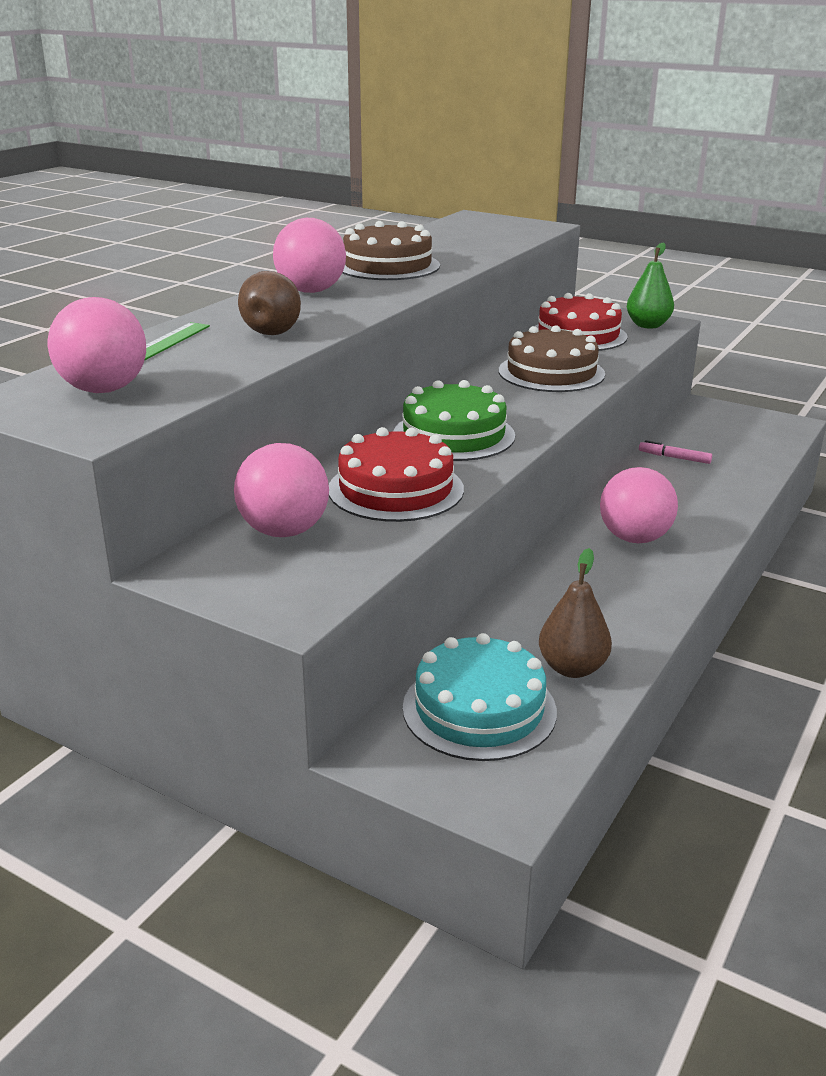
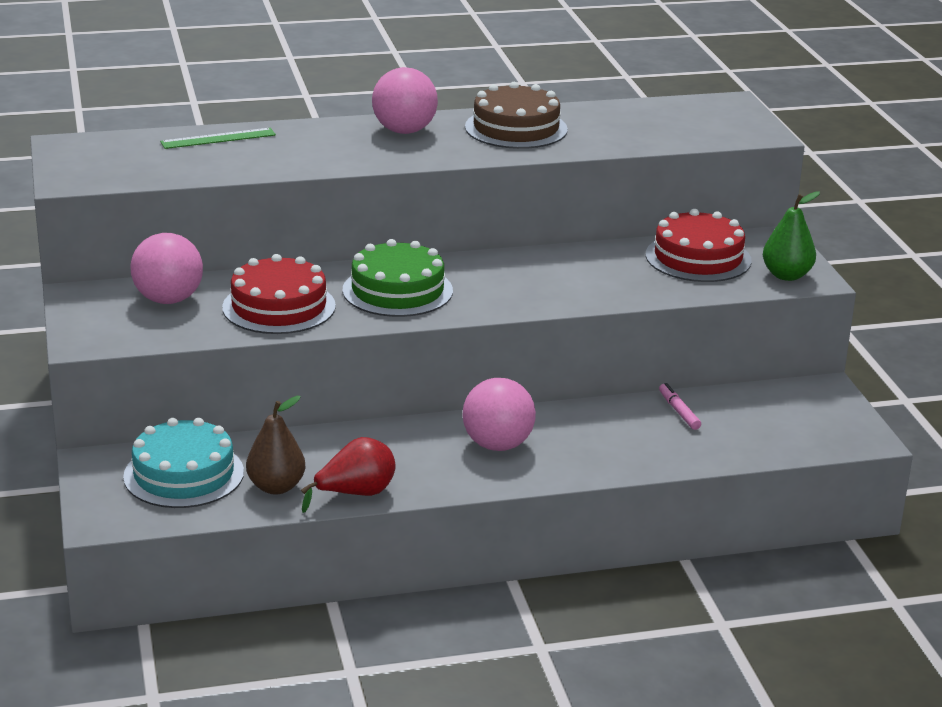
camera: 45 degrees right, 0 degrees up
(103, 390) = (124, 158): pink ball -> none
(275, 329) = (305, 154): brown pear -> none
(551, 372) = (587, 278): brown cake -> none
(636, 634) = (355, 494): none -> red pear

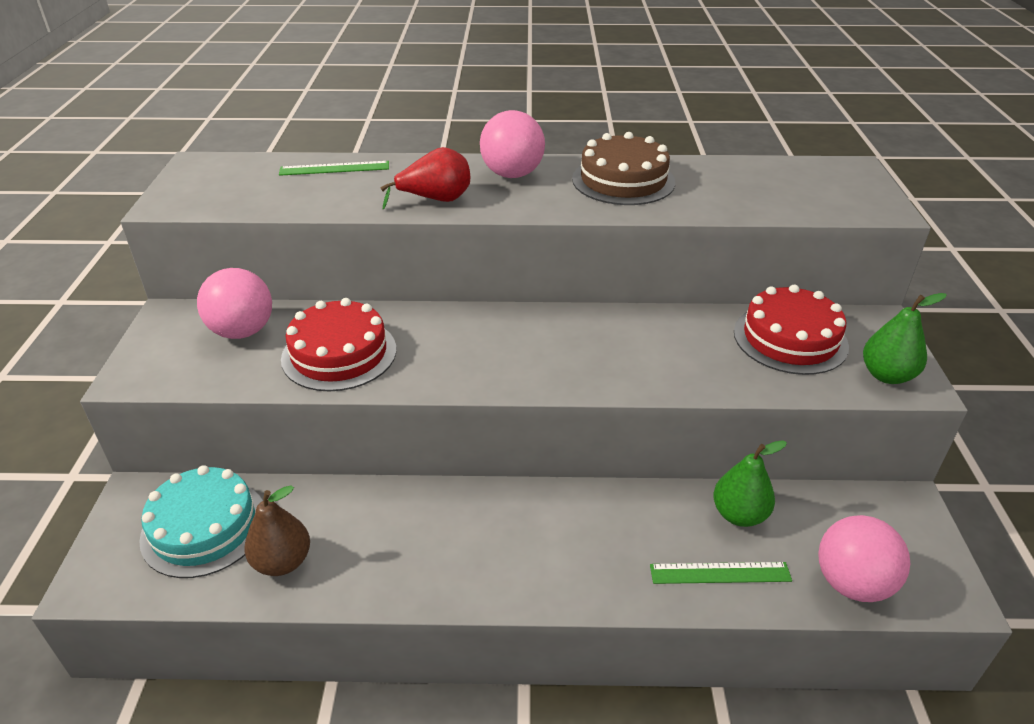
camera: 15 degrees right, 10 degrees up
(355, 494) = (356, 587): red pear -> red pear (435, 200)
(397, 290) = (464, 346): green cake -> none
(497, 445) = (531, 535): pink ball -> pink ball (852, 583)
(671, 448) = (720, 573): none -> green ruler
(679, 411) = (739, 515): pink marker -> green pear

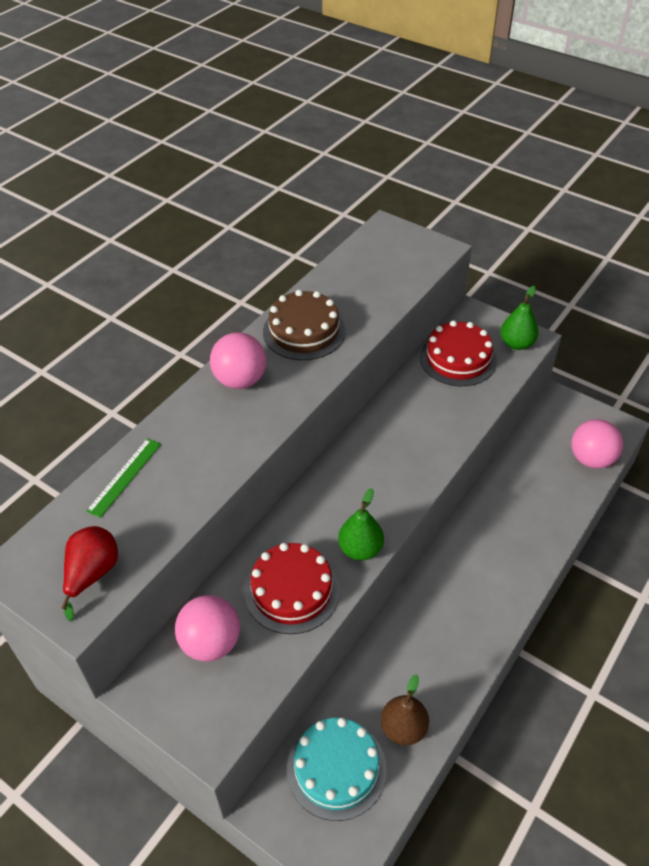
camera: 55 degrees left, 10 degrees up
(435, 200) = (238, 439): red pear -> red pear (92, 574)
(720, 573) = (552, 507): green ruler -> none
(739, 515) = (519, 472): green pear -> green pear (360, 549)

